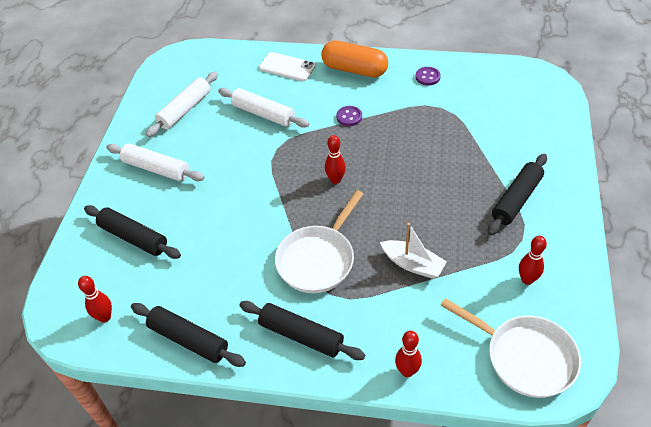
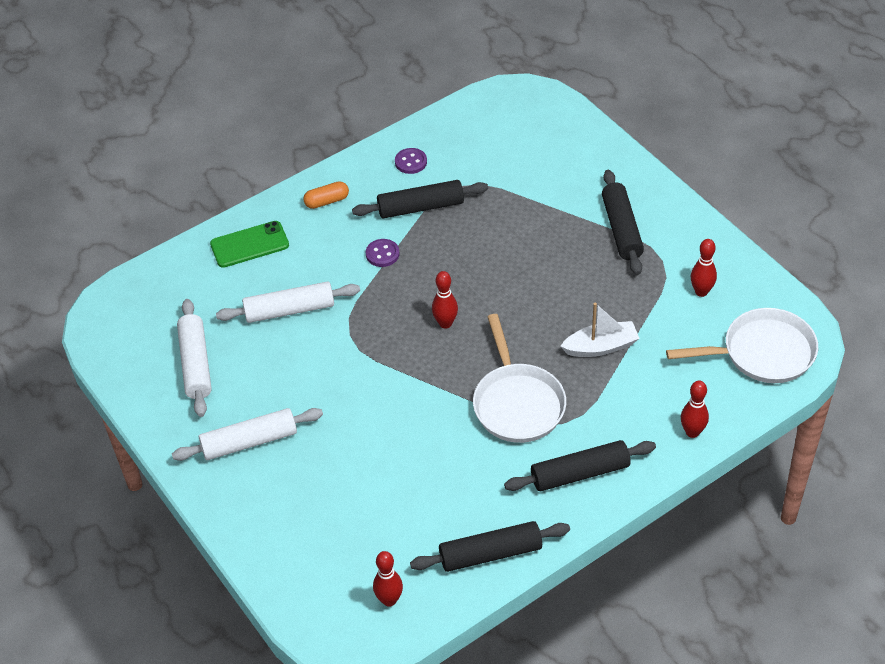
camera: 45 degrees left, 0 degrees up
(133, 237) = (318, 518): black rolling pin -> black rolling pin (420, 207)
(287, 67) = (249, 244): white phone -> green phone
(354, 70) = (327, 201): orange capsule -> orange capsule, size x0.51

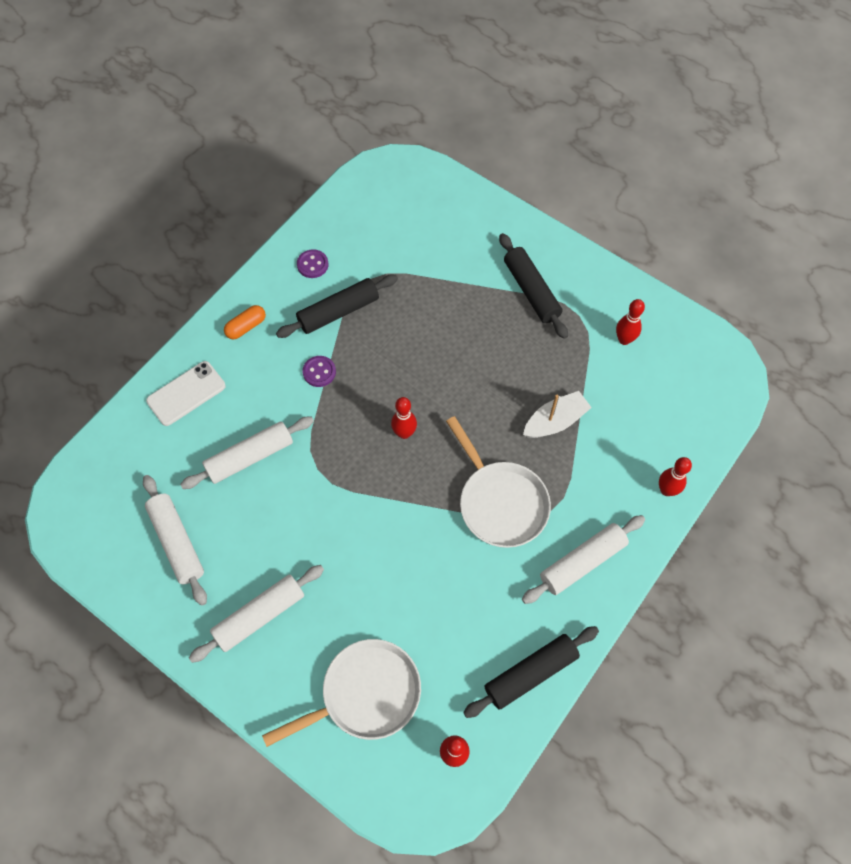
camera: 20 degrees left, 15 degrees up
(249, 244) = (186, 393): green phone -> white phone
(580, 473) = (582, 562): black rolling pin -> white rolling pin
(762, 353) = (698, 390): white pan -> white pan (365, 694)

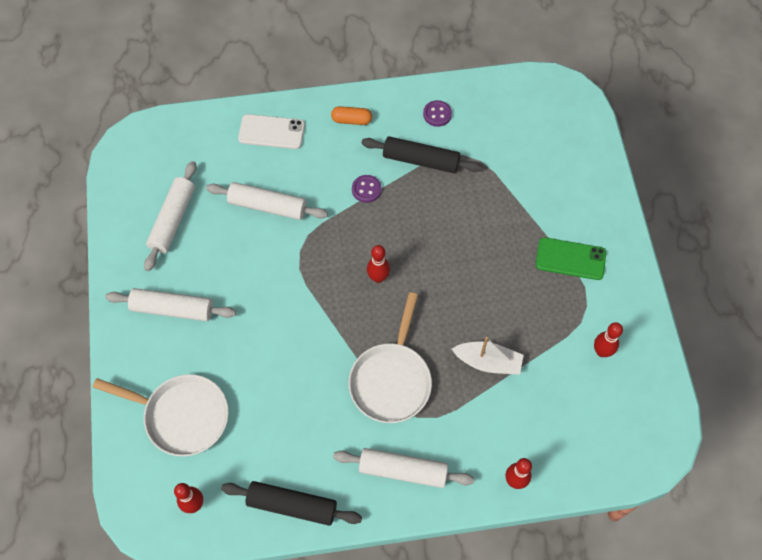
camera: 45 degrees right, 0 degrees up
(531, 291) = (570, 259): black rolling pin -> green phone

